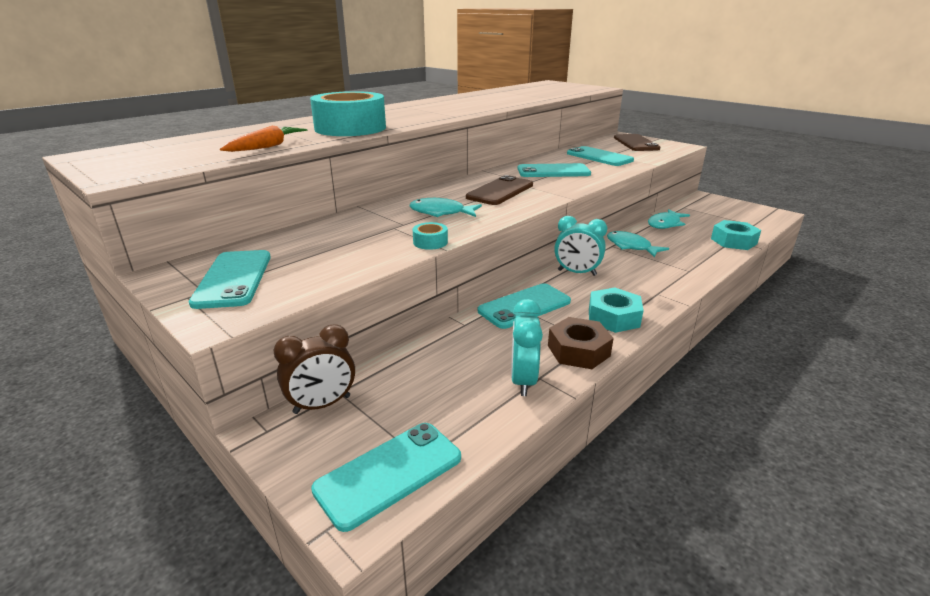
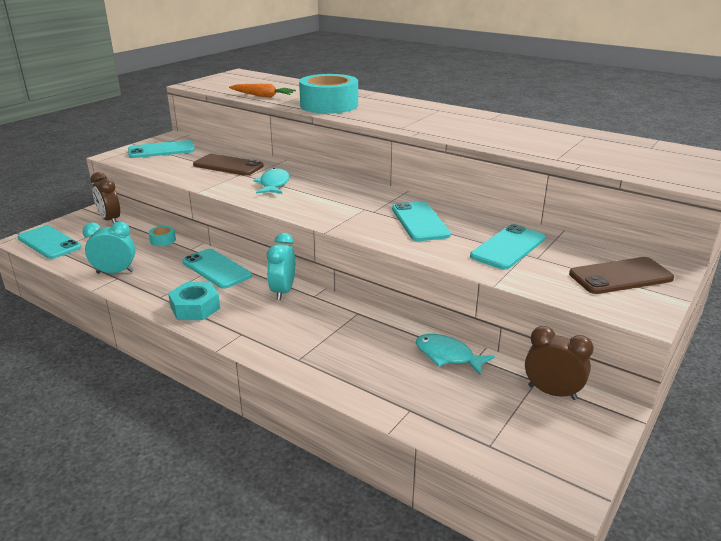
camera: 80 degrees right, 0 degrees up
(430, 242) = (211, 186): turquoise tape -> turquoise tape (163, 240)
(500, 191) = (337, 201): brown phone -> brown phone (228, 165)
(578, 351) = (146, 291): brown nut -> none
(631, 246) = (358, 325): turquoise fish -> none
(694, 205) = (552, 392): none -> brown clock
(733, 241) = (404, 409): turquoise nut -> none

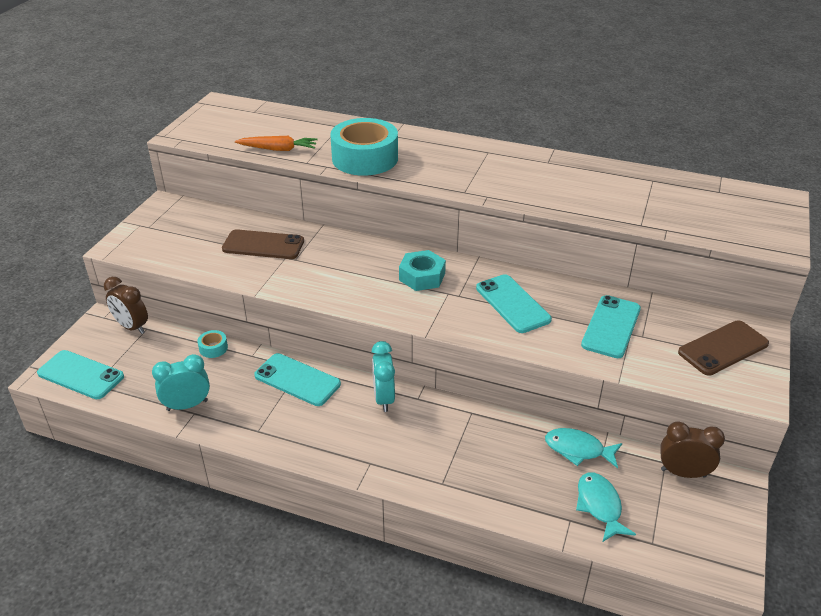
camera: 15 degrees left, 10 degrees up
(161, 150) = (167, 229): turquoise phone -> none
(195, 308) = (304, 438): turquoise nut -> turquoise nut (422, 276)
(274, 184) = (332, 269): turquoise fish -> turquoise fish (599, 506)

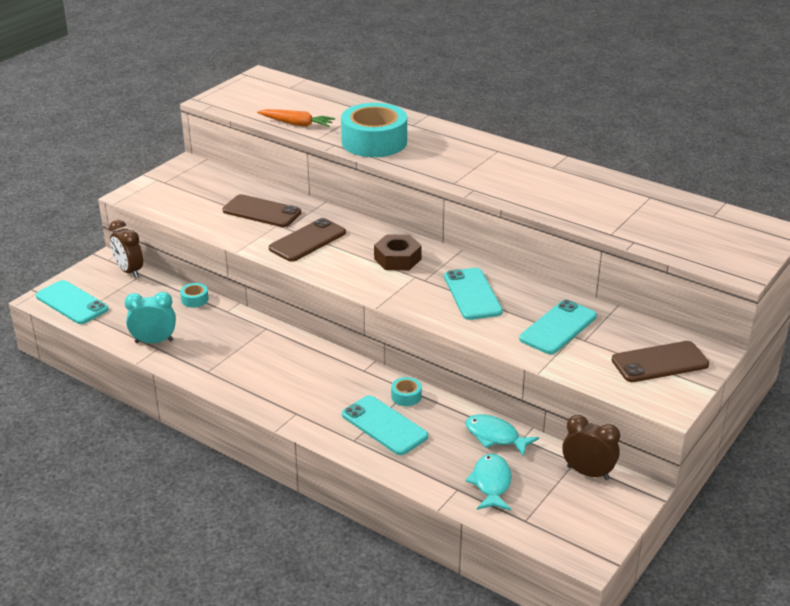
camera: 15 degrees right, 5 degrees down
(297, 380) = (259, 337): turquoise phone -> turquoise phone (384, 426)
(323, 270) = (307, 240): none -> brown phone
(384, 398) = (332, 365): turquoise clock -> none
(422, 276) = (397, 259): turquoise nut -> brown nut
(472, 420) = (406, 396): none -> turquoise tape

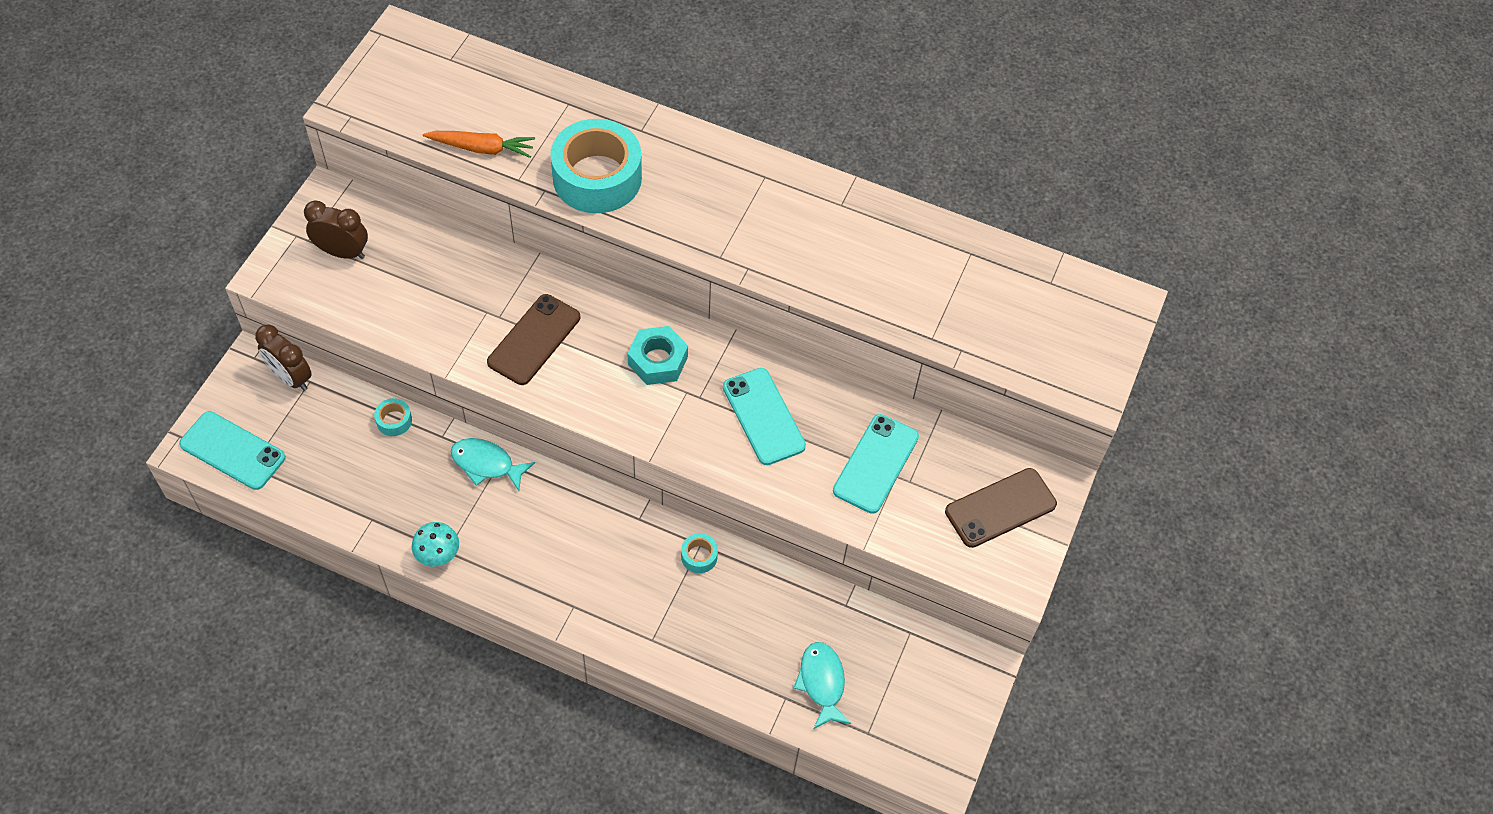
camera: 15 degrees left, 25 degrees up
(154, 341) = (363, 507): turquoise clock -> none
(200, 373) = (438, 555): none -> turquoise mushroom
(262, 212) = (459, 287): brown phone -> none
(384, 426) = (683, 610): turquoise phone -> none
(397, 259) = (658, 360): brown nut -> turquoise nut
(495, 436) = (814, 607): turquoise fish -> turquoise fish (486, 464)
(588, 473) = (926, 648): brown clock -> brown clock (342, 252)

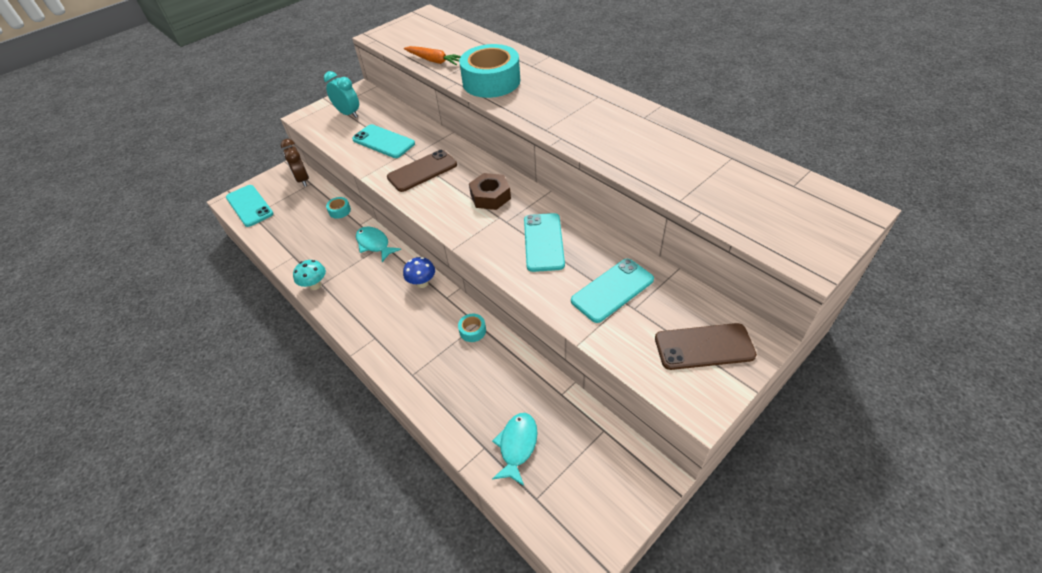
camera: 30 degrees right, 10 degrees down
(342, 252) = (348, 114): brown clock -> turquoise clock
(439, 297) = (383, 142): none -> turquoise phone
(593, 507) = (422, 283): none -> blue mushroom
(658, 360) = (490, 196): turquoise nut -> brown nut

